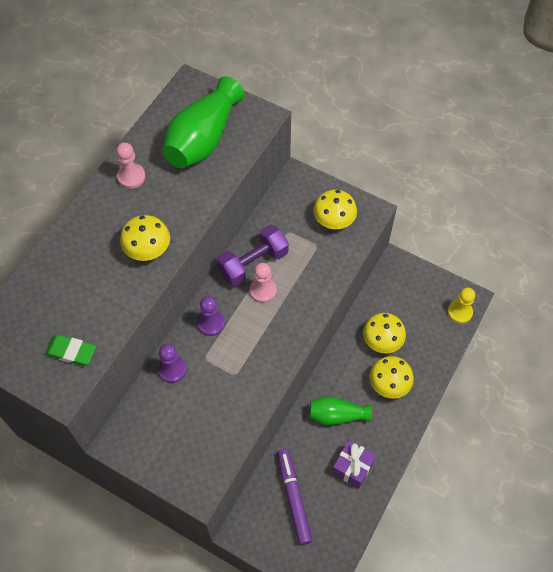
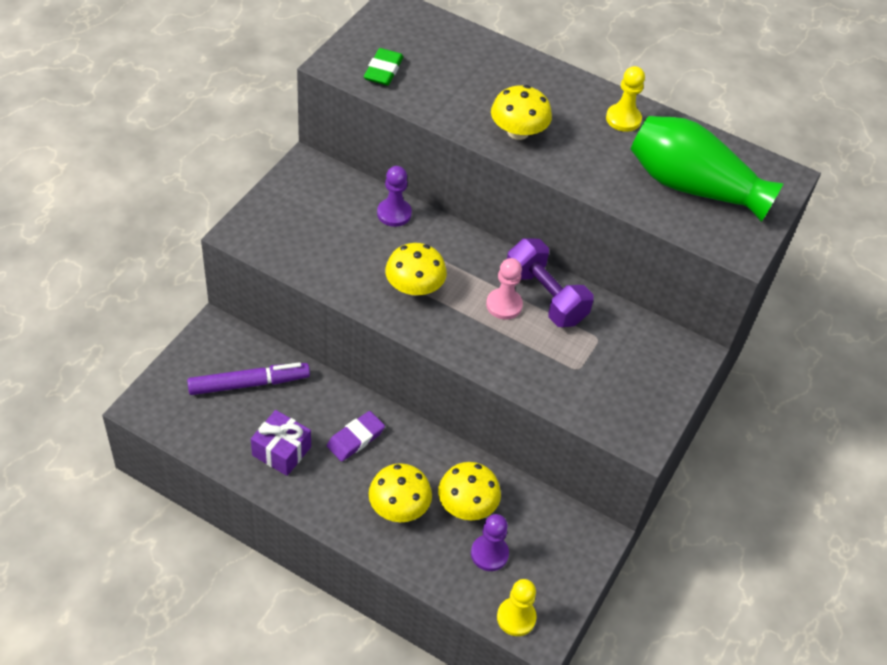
camera: 85 degrees right, 10 degrees down
(131, 177) = (623, 119): pink pawn -> yellow pawn
(211, 323) = (456, 251): purple pawn -> purple pawn (489, 554)
(334, 220) = (623, 393): yellow mushroom -> yellow mushroom (414, 287)
(336, 415) = (355, 439): green vase -> purple eraser

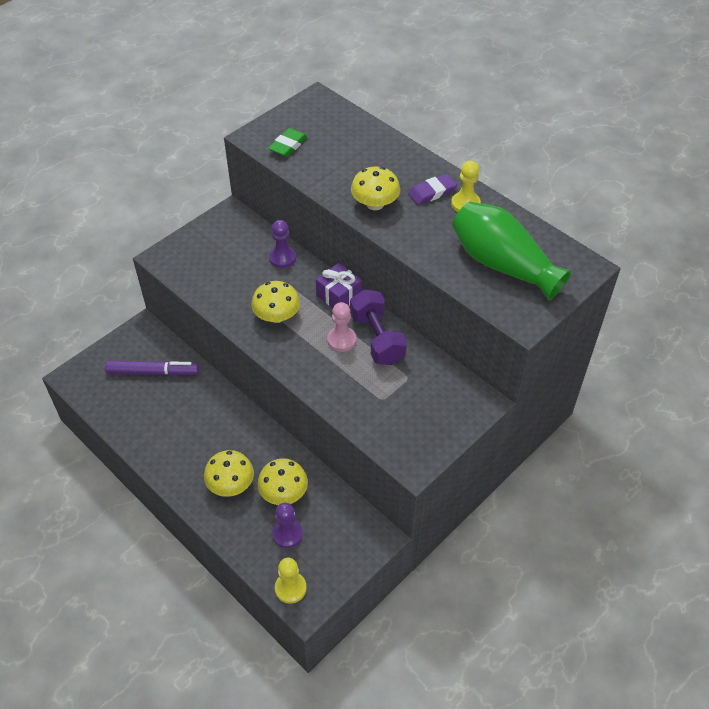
camera: 20 degrees right, 0 degrees up
(281, 451) = (159, 426): purple gift -> purple gift (339, 295)
(355, 439) = (217, 427): purple eraser -> purple eraser (432, 192)

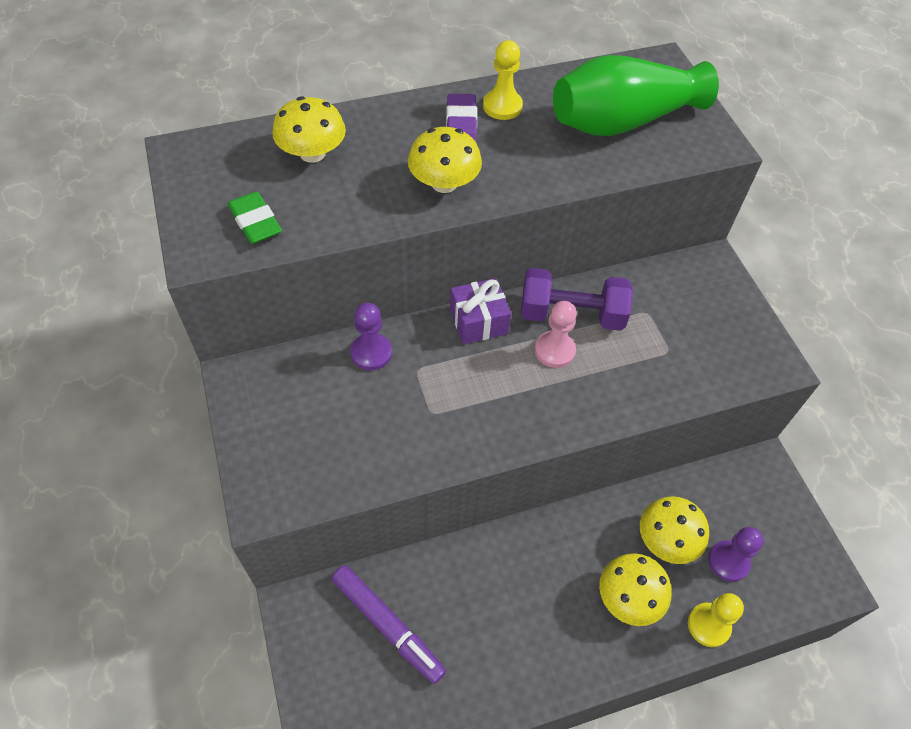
camera: 65 degrees left, 5 degrees up
(153, 372) = (388, 625): purple marker -> purple marker turned 105 degrees clockwise
(277, 316) = (473, 403): yellow mushroom -> yellow mushroom (312, 153)
(290, 588) = (805, 591): yellow pawn -> yellow pawn (708, 625)

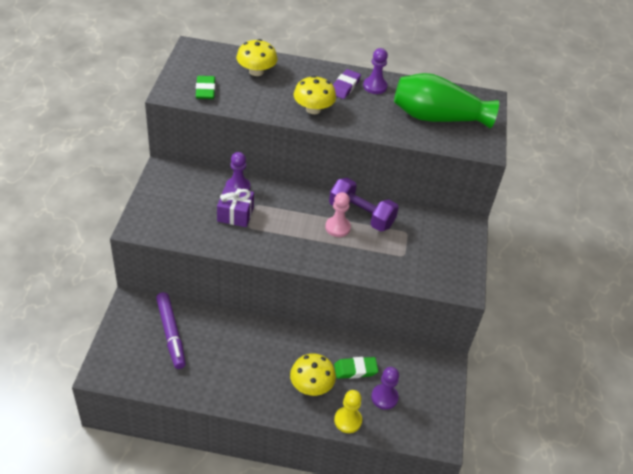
camera: 25 degrees right, 10 degrees down
(478, 321) = (306, 197): purple gift -> purple gift (235, 214)
(502, 106) = (375, 86): yellow pawn -> purple pawn
(667, 540) = (355, 370): yellow mushroom -> green eraser

